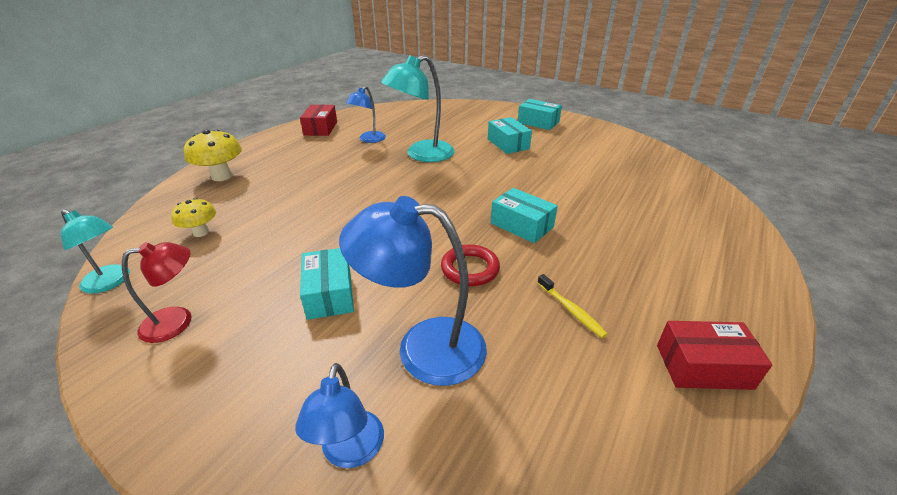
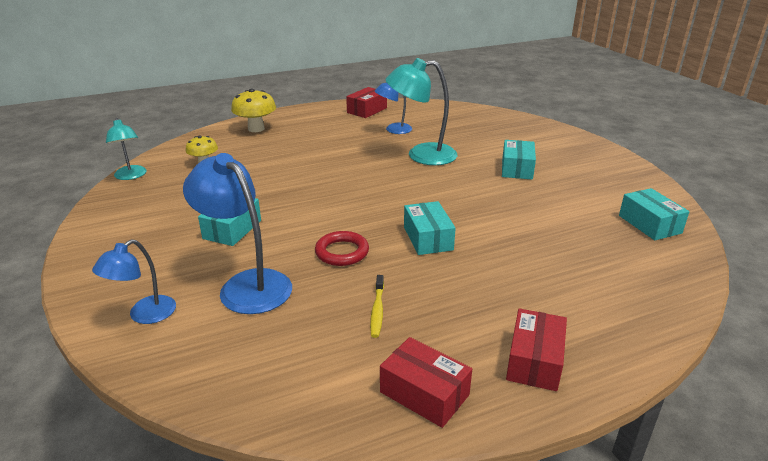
camera: 35 degrees right, 5 degrees down
(178, 321) = (139, 211): red lamp -> none
(538, 122) = (581, 157): turquoise box -> turquoise box (649, 224)
(723, 292) = (534, 361): none -> red box

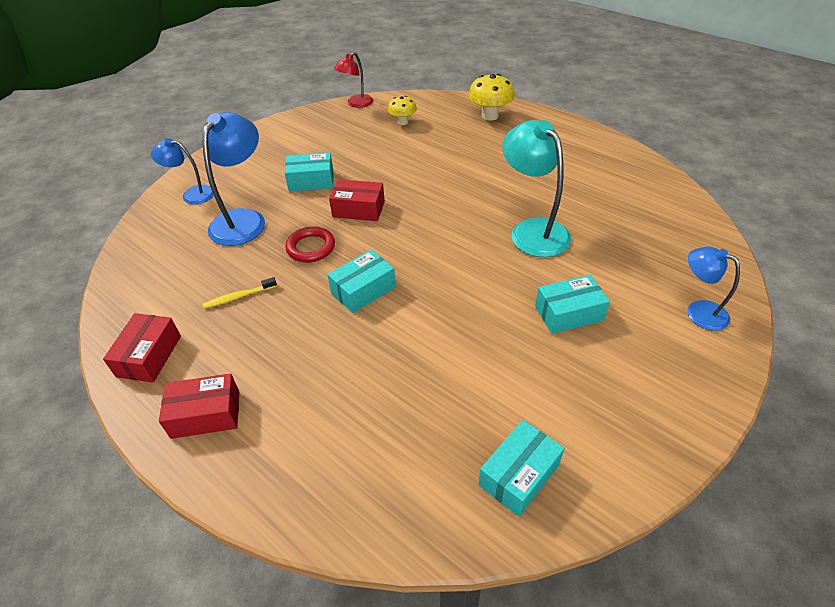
camera: 65 degrees right, 15 degrees up
(131, 176) = (356, 104): turquoise lamp -> red lamp
(367, 110) = (606, 156): red box -> red box (358, 209)
(393, 130) = (575, 191): blue lamp -> blue lamp (698, 311)

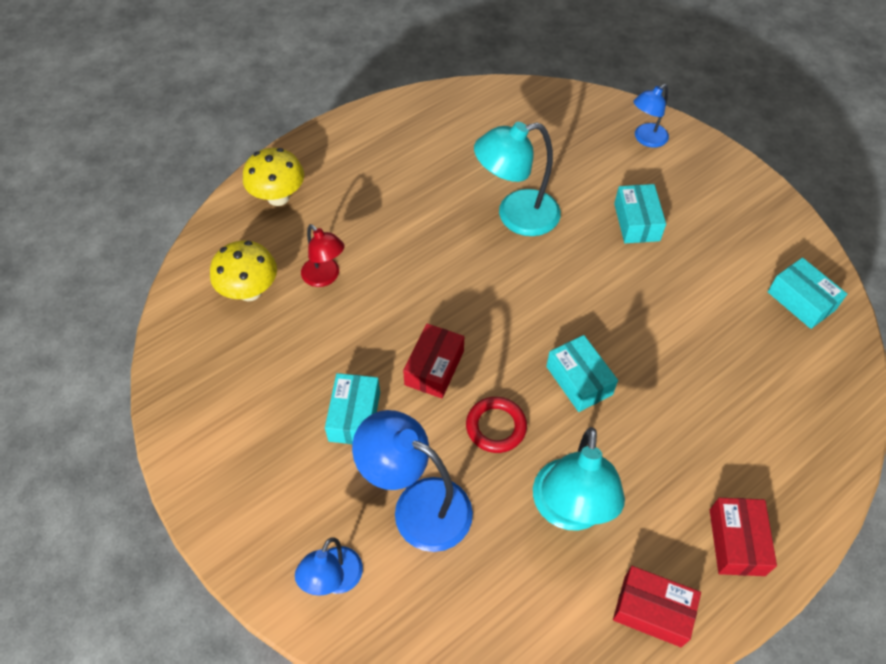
camera: 80 degrees left, 10 degrees up
(238, 297) = (569, 511): yellow toothbrush -> turquoise lamp
(356, 104) = (169, 340): red lamp -> red lamp (325, 277)
(402, 122) = (250, 291): yellow mushroom -> yellow mushroom, size x1.58

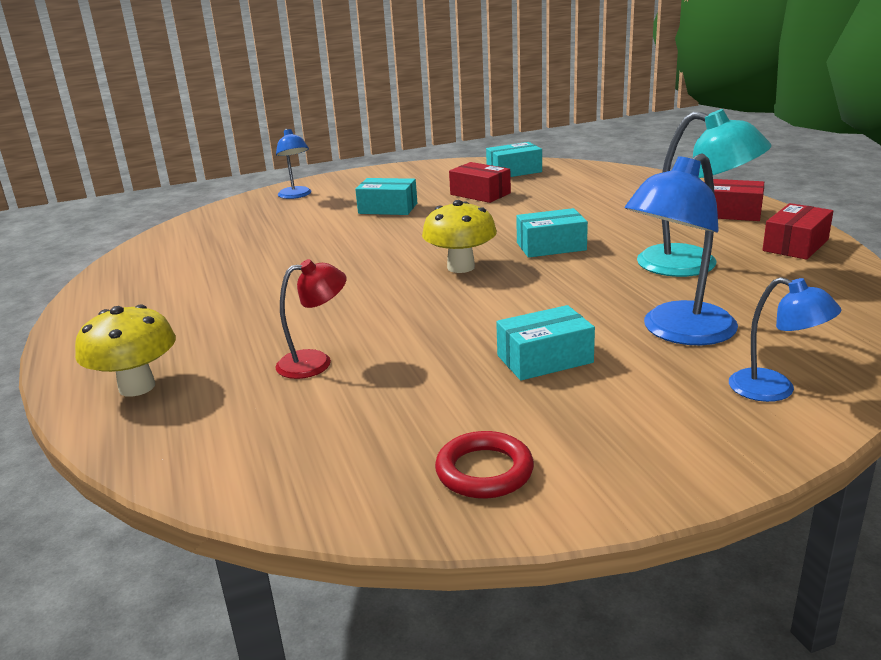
camera: 70 degrees left, 30 degrees down
(250, 291) = (288, 422): yellow mushroom -> yellow mushroom (461, 267)
(354, 416) = (544, 359): turquoise box -> turquoise box turned 45 degrees counterclockwise
(434, 368) = (499, 308): red box -> red box (480, 194)
(496, 427) = (589, 285): red ring -> red ring (484, 471)
(516, 216) = (330, 252): turquoise lamp -> none

